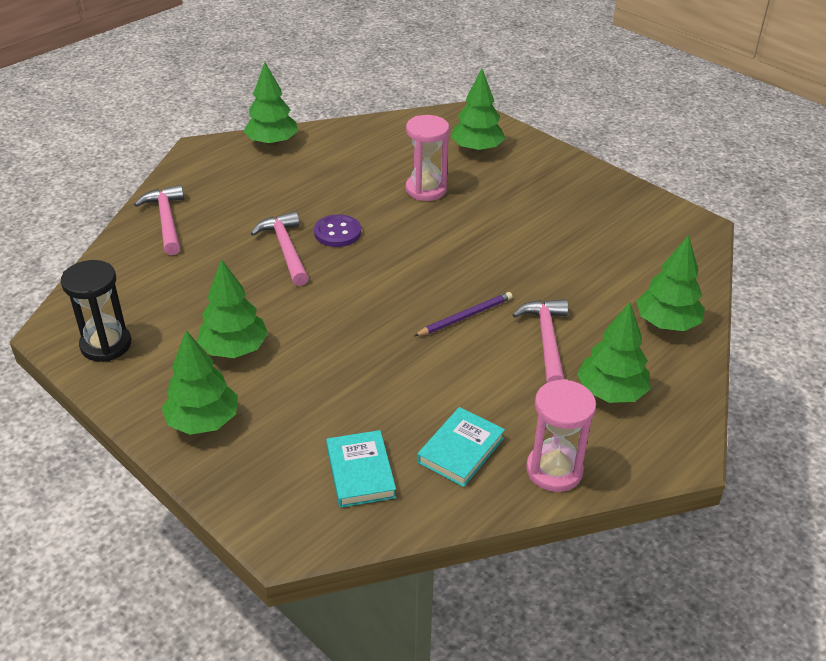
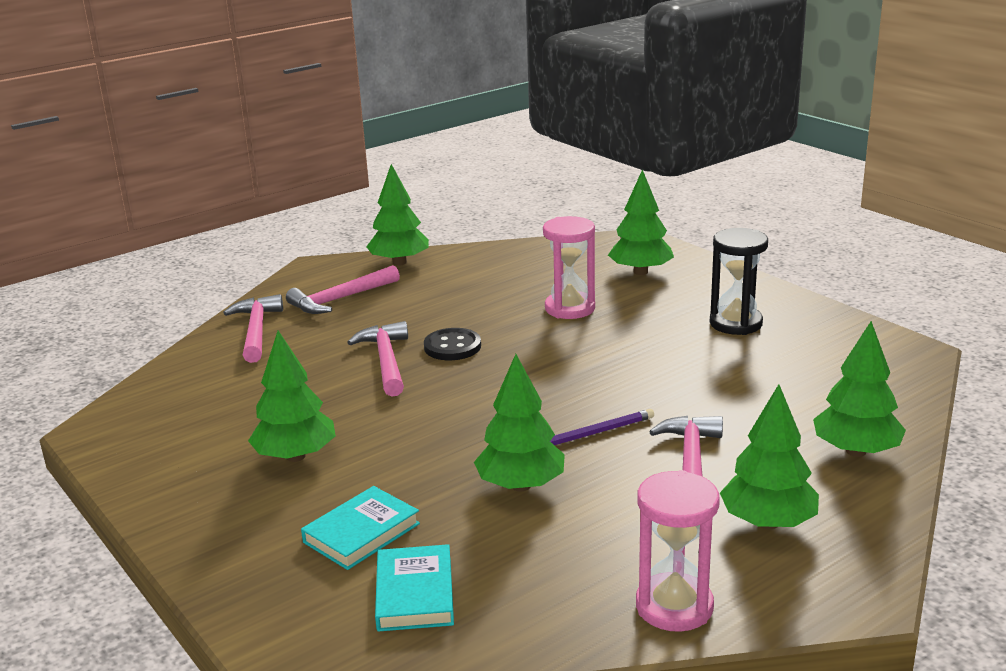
camera: 10 degrees right, 15 degrees down
(106, 345) = (146, 446): black hourglass -> black hourglass (735, 323)
(203, 421) = (234, 528): green tree -> green tree (520, 485)
(231, 184) = (341, 299): none -> pink hammer
(337, 232) = (452, 346): purple button -> black button
(461, 450) = (552, 576): turquoise book -> turquoise book (361, 533)

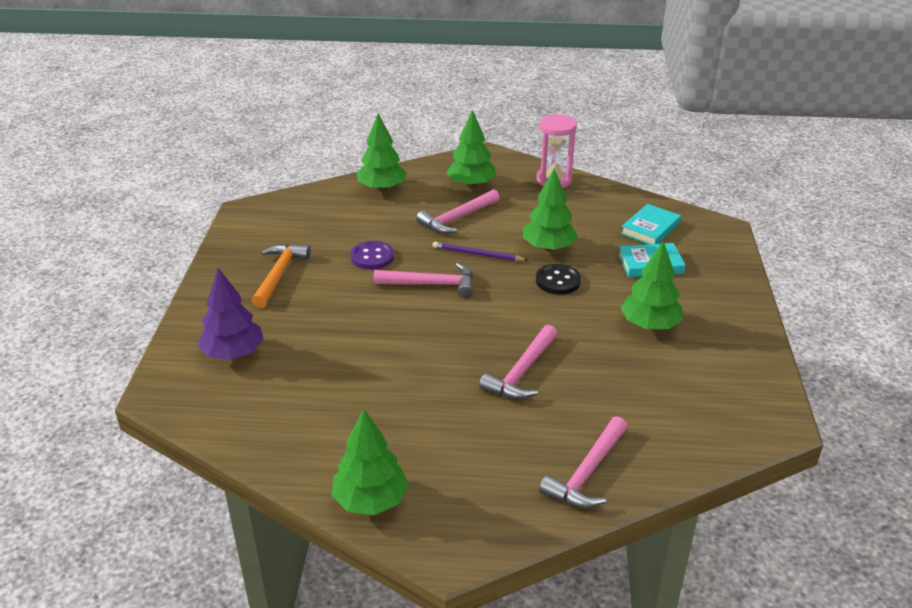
camera: 140 degrees left, 10 degrees up
(341, 299) = (480, 473): pink hammer -> pink hammer (431, 284)
(452, 346) = (464, 359): black button -> black button (558, 281)
(570, 308) = (340, 347): pink hourglass -> none
(640, 272) = (233, 353): green tree -> purple tree
(691, 376) = (372, 257): none -> purple button
(735, 323) = (279, 275): black hourglass -> orange hammer

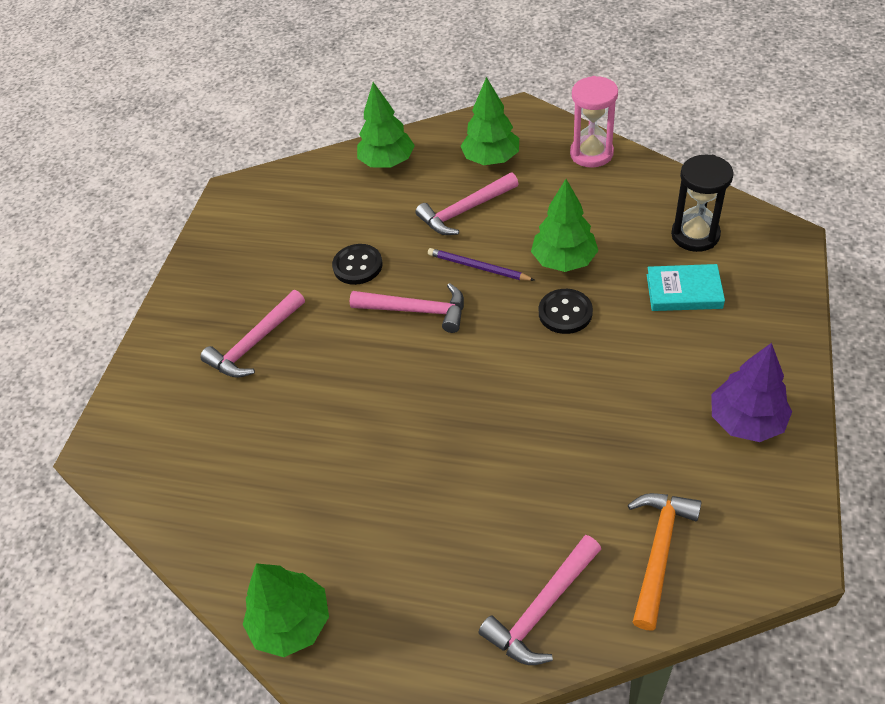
camera: 15 degrees right, 15 degrees up
(233, 353) = (184, 399): purple tree -> purple tree (746, 421)
(279, 275) = (251, 287): orange hammer -> orange hammer (659, 552)
(372, 257) = (357, 266): purple button -> black button
(522, 372) = (495, 450): pink hammer -> pink hammer (255, 343)
(649, 325) = (663, 388): green tree -> none
(650, 228) = (695, 235): turquoise book -> black hourglass

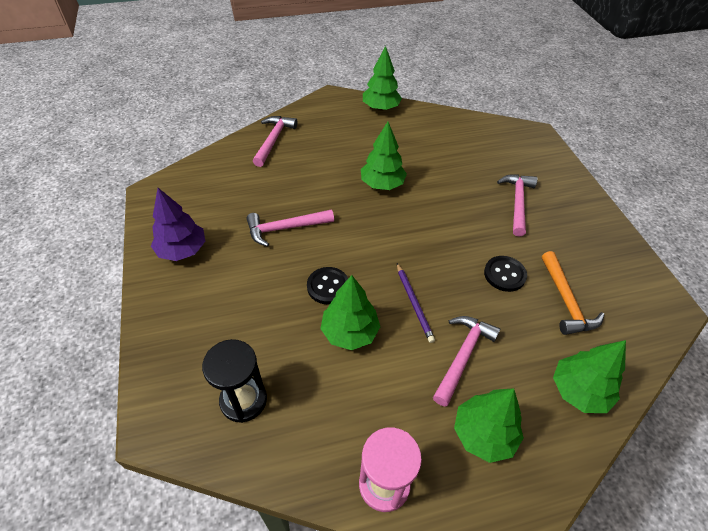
camera: 145 degrees right, 0 degrees up
(410, 436) = (382, 184): none -> green tree
(416, 310) = (434, 255): pink hammer -> pink hammer (285, 228)
(478, 267) = (414, 303): purple pencil -> purple pencil turned 75 degrees clockwise
(659, 552) = (223, 174): orange hammer -> orange hammer (566, 300)
(684, 291) = (242, 334): turquoise book -> none

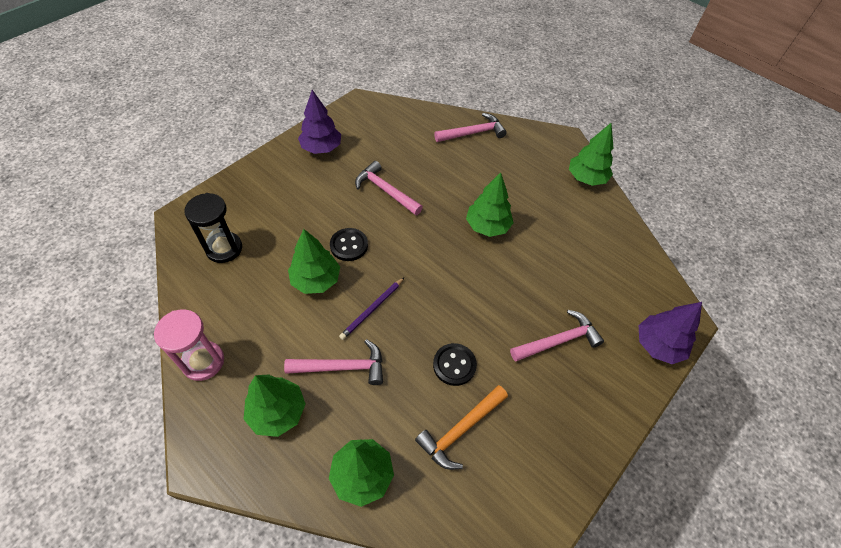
camera: 55 degrees right, 5 degrees up
(549, 156) = (658, 345): none -> purple tree

